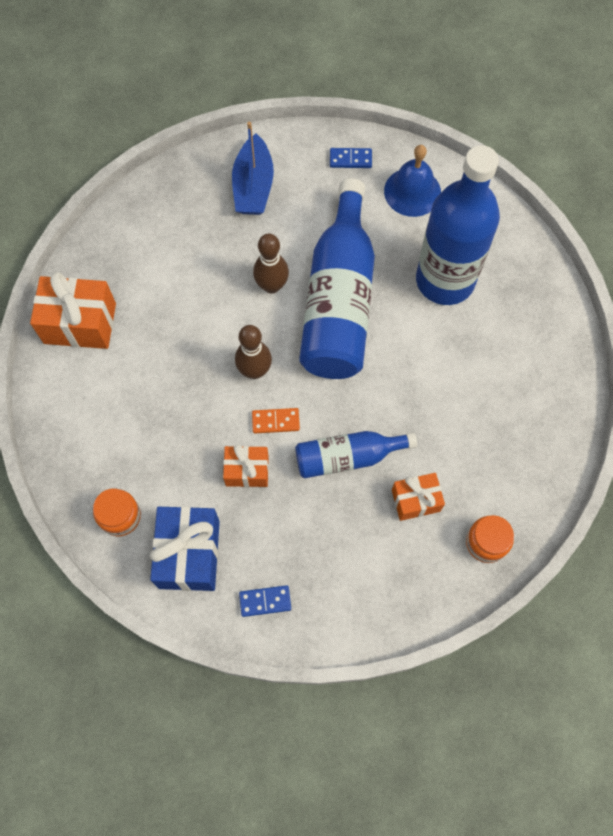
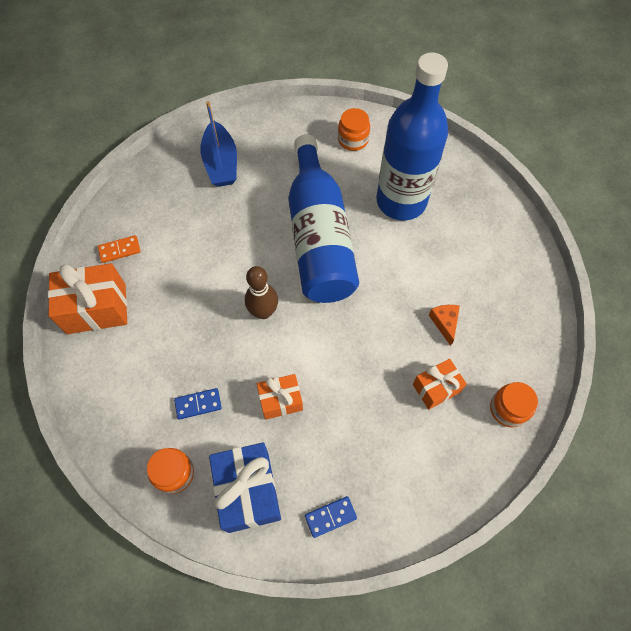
camera: 15 degrees left, 5 degrees down
(272, 286) = (258, 238): brown bowling pin -> none
(275, 421) = (294, 350): orange domino -> orange domino (119, 250)
(348, 457) = (366, 366): blue bottle -> none
(350, 159) = (295, 126): blue domino -> blue domino (198, 404)
(412, 192) = (353, 140): blue bell -> orange jar
(448, 432) = (444, 323): none -> orange cheese

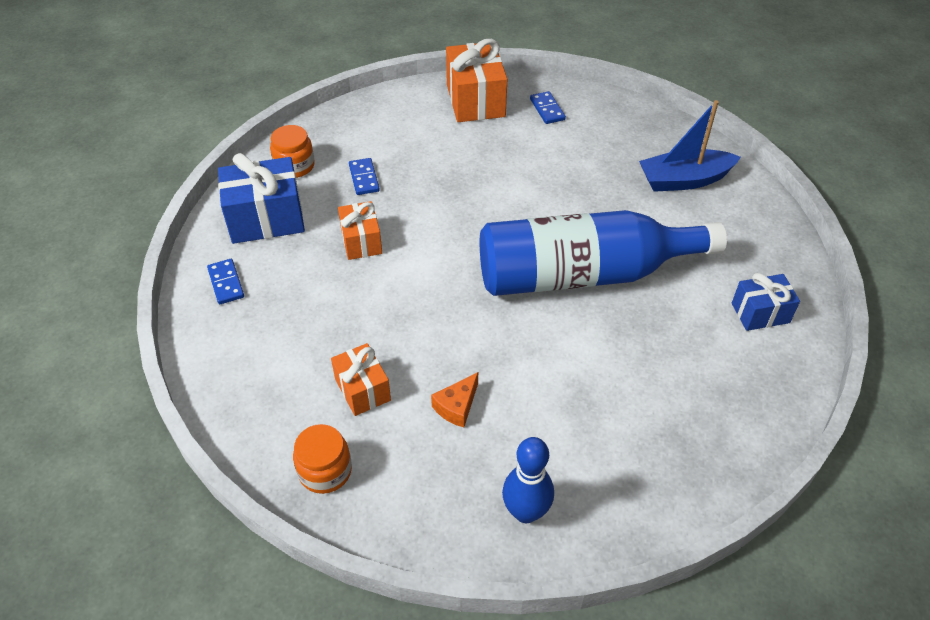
camera: 90 degrees right, 15 degrees down
(119, 250) = (547, 109): orange domino -> blue domino
(263, 312) = (472, 224): brown bowling pin -> none
(353, 140) = (760, 313): orange jar -> blue gift
(401, 201) = (657, 367): blue bottle -> none
(444, 323) = (457, 406): orange cheese -> orange cheese turned 135 degrees clockwise
(519, 283) = (526, 512): none -> blue bowling pin

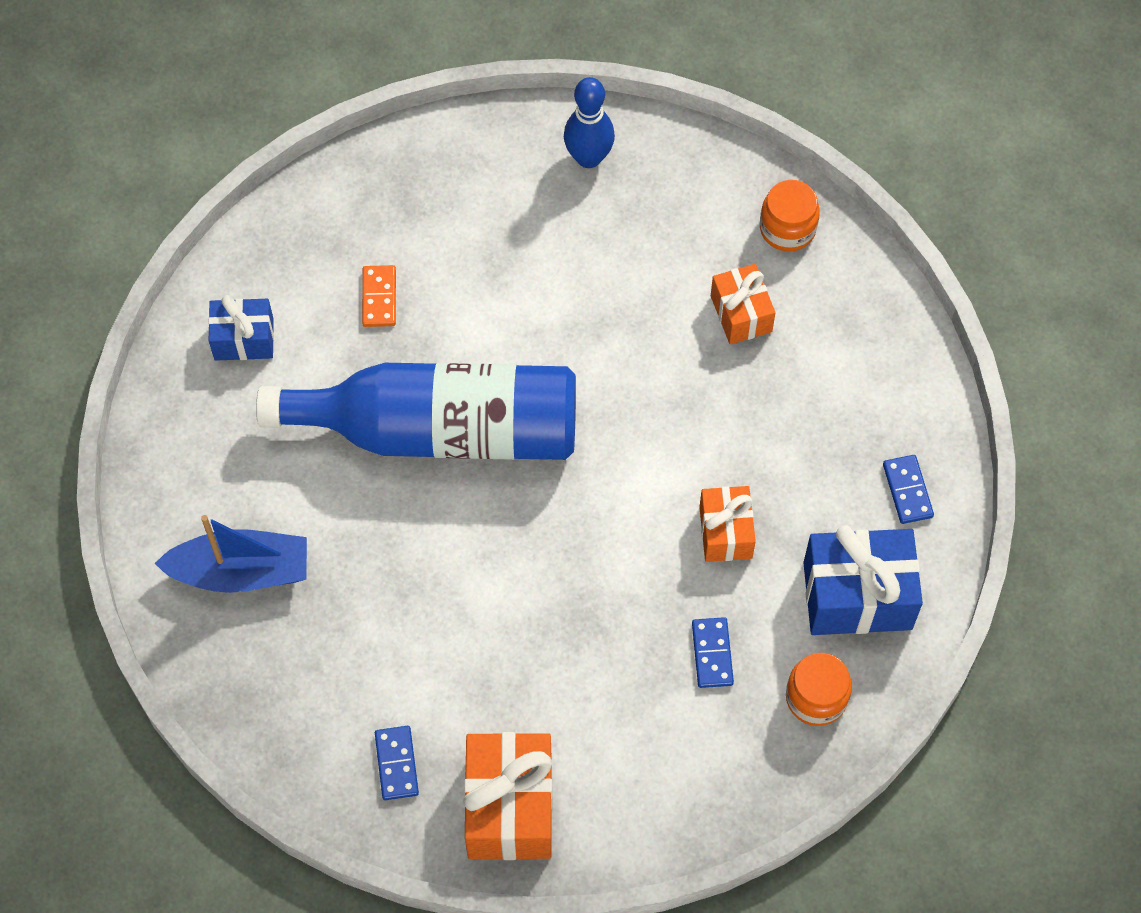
camera: 170 degrees left, 15 degrees up
(457, 406) = (637, 277): orange cheese -> none
(669, 358) = (379, 298): none -> orange domino

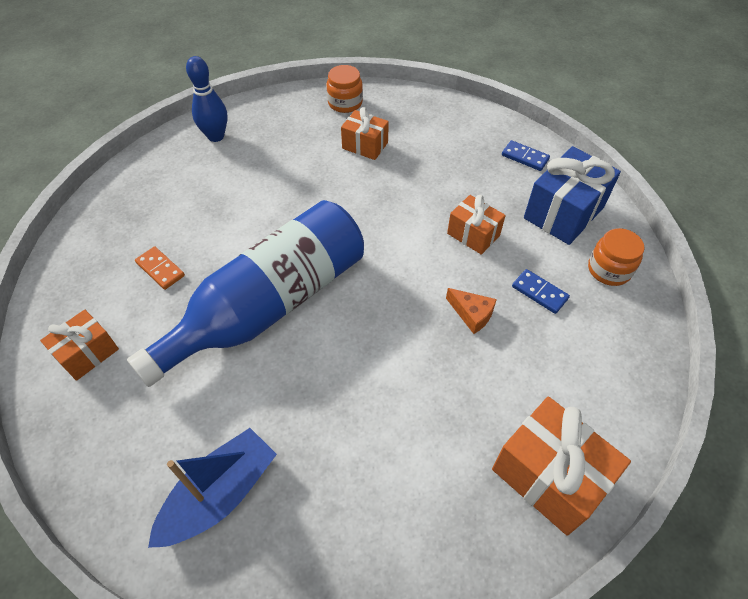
camera: 45 degrees left, 10 degrees down
(244, 339) = (87, 353): blue gift -> orange gift
(396, 764) = (455, 520): blue domino -> none
(618, 613) = (472, 314): none -> orange cheese

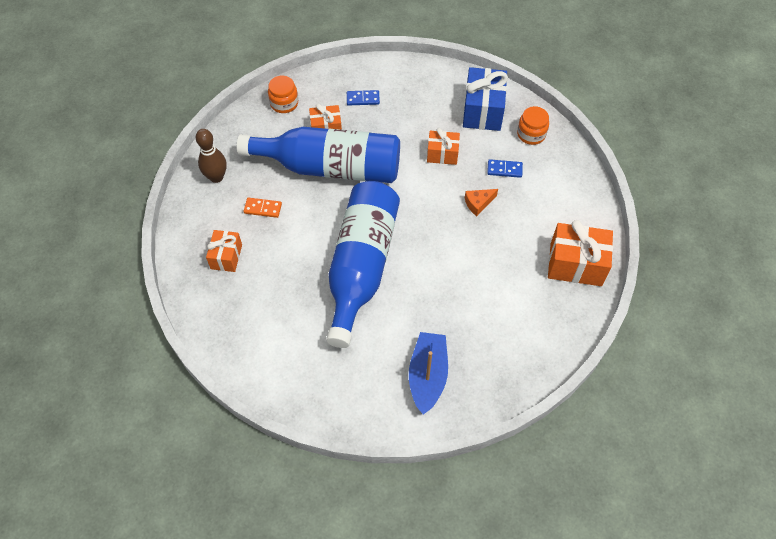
camera: 35 degrees left, 5 degrees up
(87, 353) = (280, 358): orange gift -> orange gift (226, 257)
(160, 269) = (273, 285): orange domino -> orange domino (263, 208)
(216, 136) = (216, 177): blue bowling pin -> brown bowling pin
(334, 184) = (330, 167): none -> blue bottle
(472, 314) = (478, 203): orange cheese -> orange cheese turned 150 degrees clockwise
(525, 157) = (433, 84): blue domino -> blue domino (363, 99)

